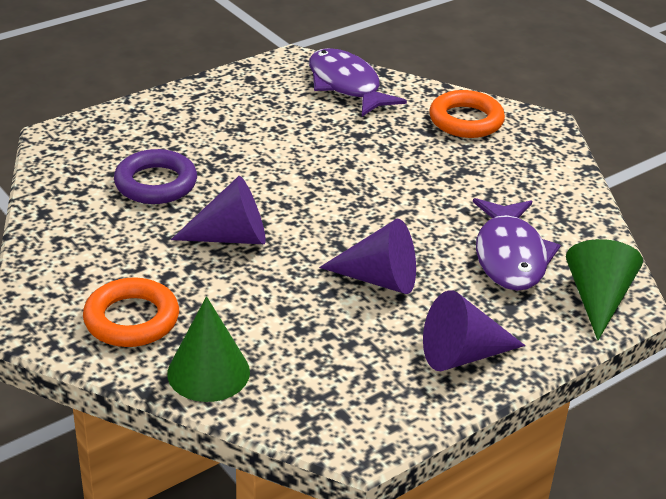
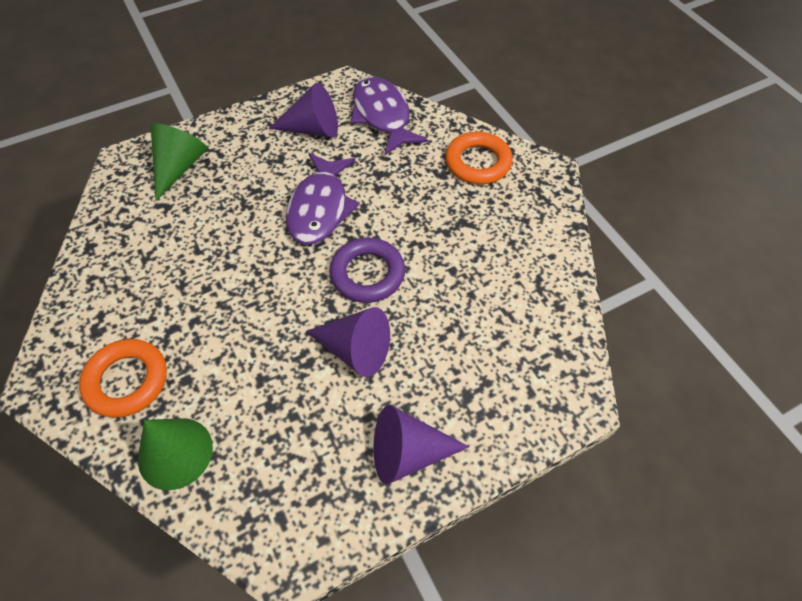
camera: 10 degrees right, 20 degrees up
(156, 183) = (191, 220): purple ring -> purple ring (367, 274)
(231, 237) = (238, 288): purple cone -> purple cone (312, 129)
(510, 256) = (481, 331): purple fish -> purple fish (320, 208)
(598, 299) = (551, 393): green cone -> green cone (179, 167)

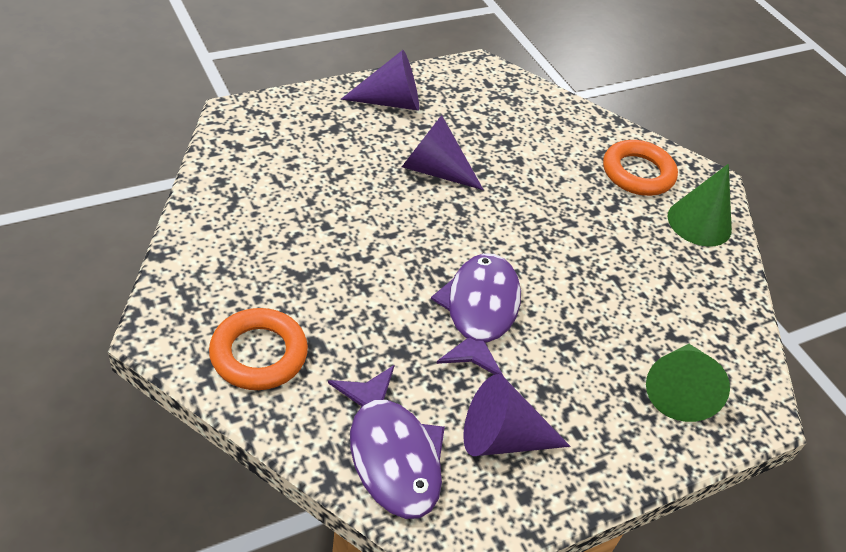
camera: 175 degrees right, 10 degrees down
(175, 453) = (577, 124): green cone -> green cone (699, 222)
(367, 274) = (421, 232): purple ring -> none

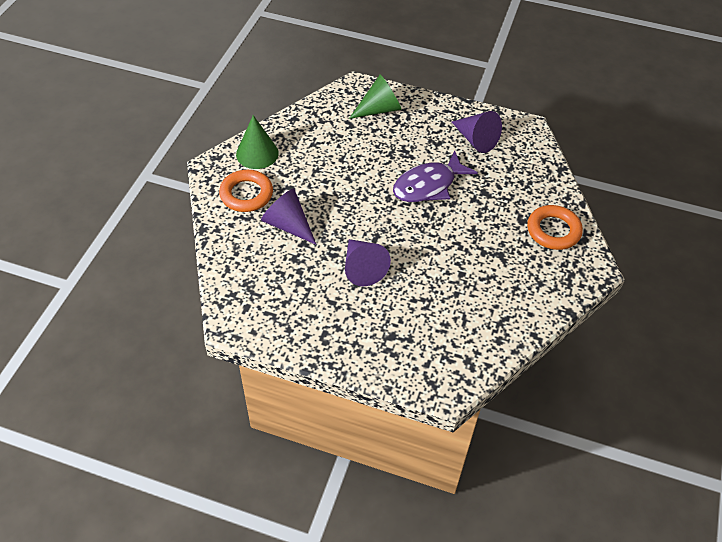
camera: 130 degrees left, 5 degrees up
(390, 102) = (332, 333): purple cone -> purple cone (288, 225)
(391, 454) = (527, 162): purple fish -> none

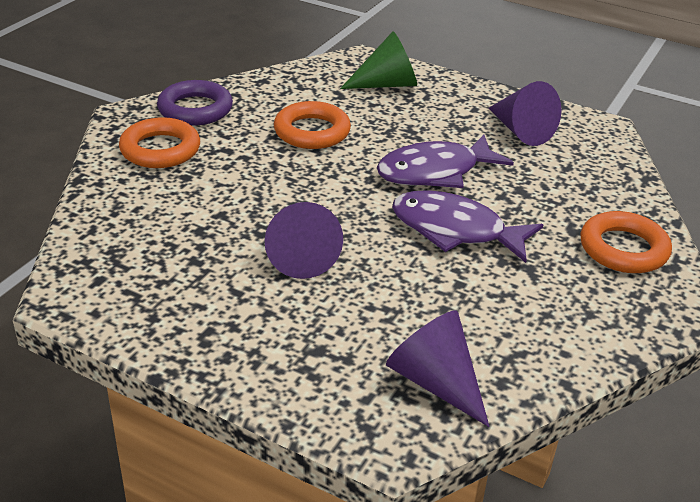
camera: 10 degrees right, 15 degrees down
(257, 153) = (195, 109): green cone -> purple ring
(288, 225) = (206, 190): purple cone -> purple cone (435, 382)
(341, 162) = (312, 132): none -> orange ring
(451, 232) = (455, 230): none -> purple fish

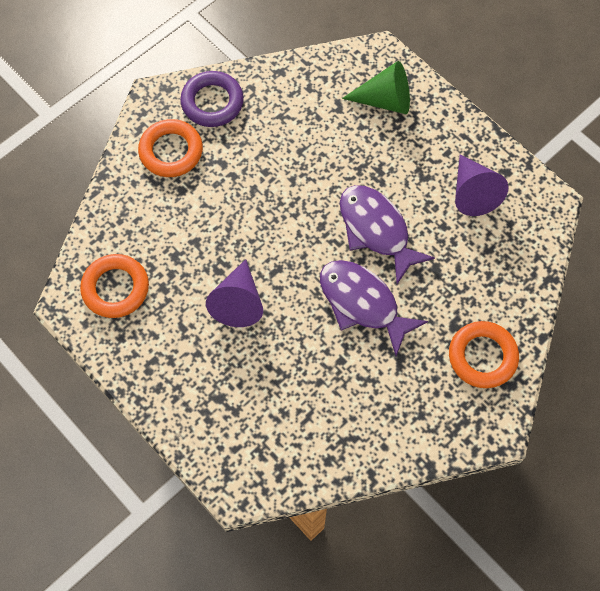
camera: 20 degrees right, 30 degrees up
(312, 132) = (297, 154): orange ring -> orange ring (115, 288)
(435, 172) = (376, 230): purple fish -> purple fish turned 60 degrees clockwise
(435, 382) = (285, 448): purple cone -> none

